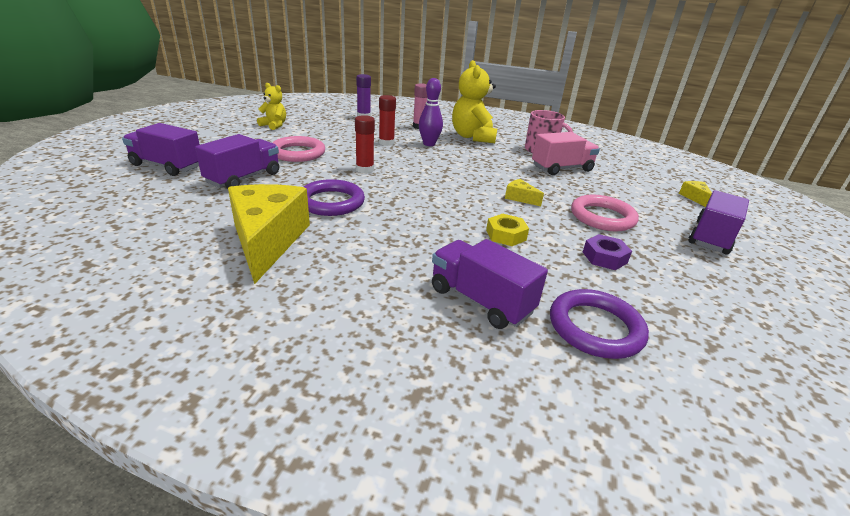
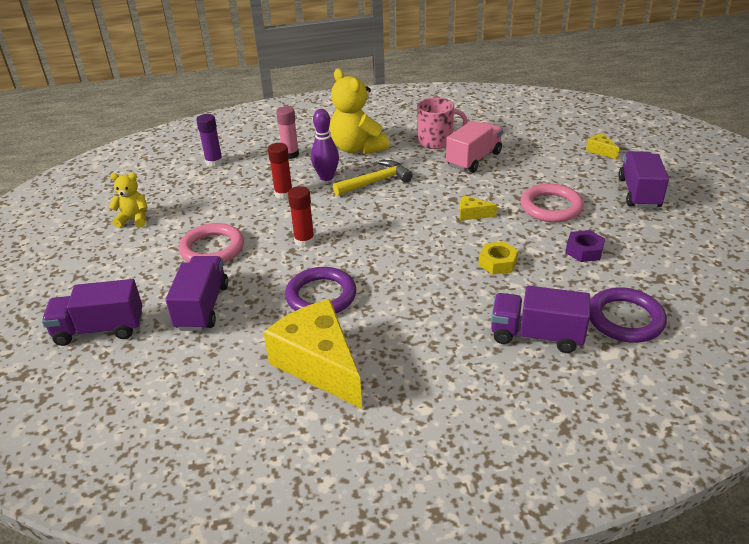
camera: 25 degrees left, 5 degrees up
(463, 157) = (375, 182): none -> yellow hammer

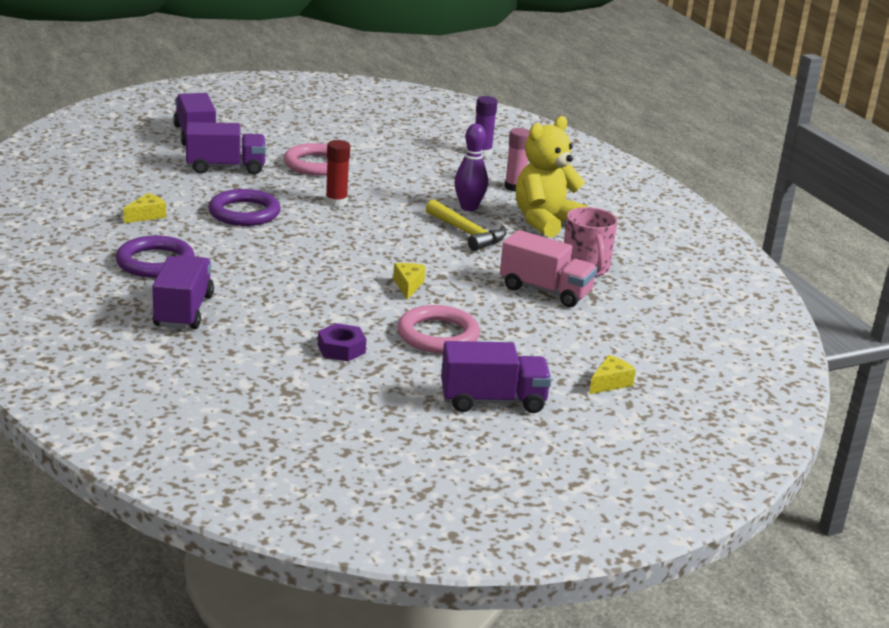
camera: 75 degrees right, 10 degrees down
(134, 219) = (360, 130): yellow teddy bear -> none
(283, 194) = (425, 188): red glue stick -> none
(319, 364) = (147, 216): yellow cheese -> yellow cheese, size x0.41
(497, 262) = (310, 297): yellow nut -> none
(625, 319) = (210, 361): purple ring -> purple ring (155, 262)

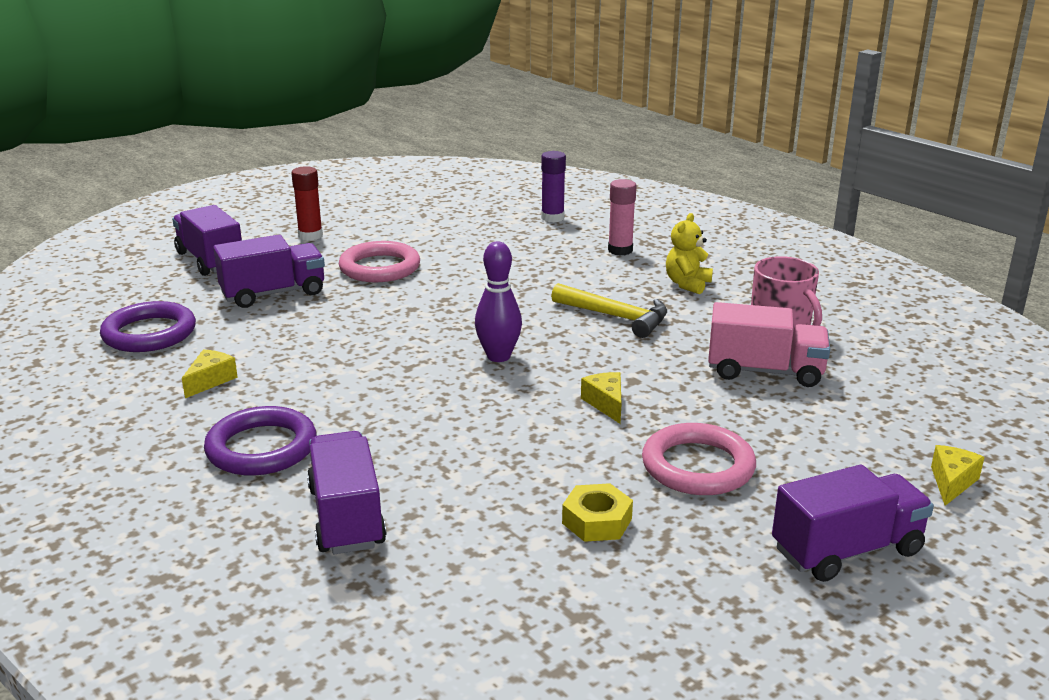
camera: 15 degrees left, 0 degrees up
(244, 213) = (335, 349): purple ring -> purple ring (149, 333)
(336, 202) = (437, 310): red glue stick -> red glue stick (310, 236)
(341, 349) = (597, 521): purple nut -> yellow nut
(469, 207) = (591, 285): purple bowling pin -> purple bowling pin (498, 356)
(545, 222) = (687, 284): yellow teddy bear -> yellow teddy bear, size x0.56

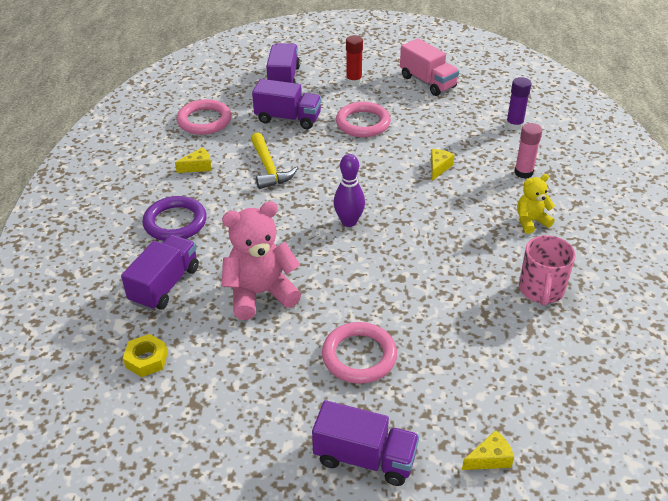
camera: 40 degrees right, 15 degrees up
(149, 333) = (204, 120): purple ring -> pink ring
(493, 465) = (260, 293): none -> pink teddy bear
(597, 521) = (266, 357): yellow nut -> yellow nut (146, 359)
(606, 404) = (364, 286): yellow cheese -> yellow cheese (438, 168)
(616, 317) = (451, 226): yellow hammer -> yellow hammer (269, 168)
(765, 371) = (487, 315): pink truck -> pink truck (427, 82)

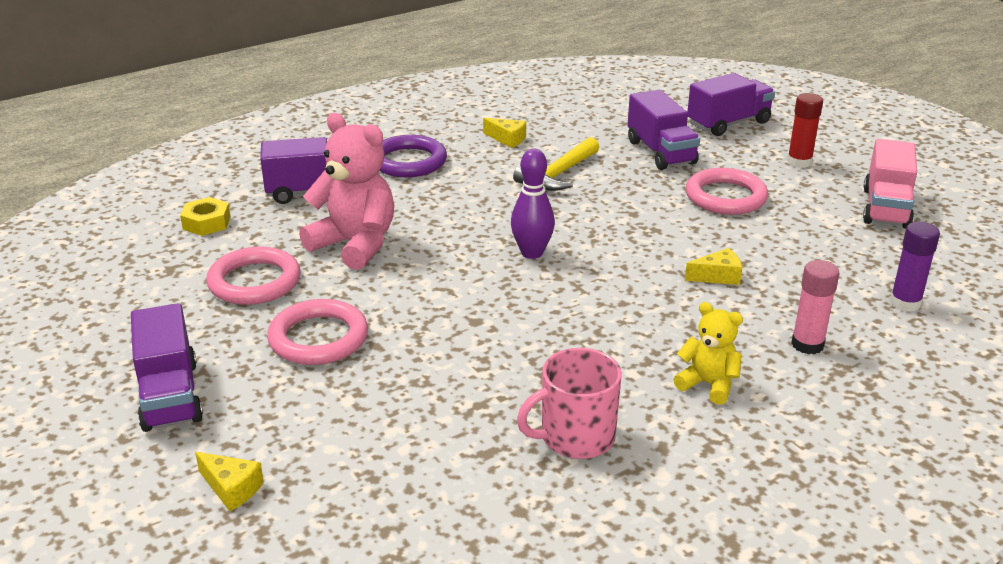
camera: 55 degrees right, 10 degrees down
(204, 120) = (586, 113): pink ring -> pink ring (254, 282)

